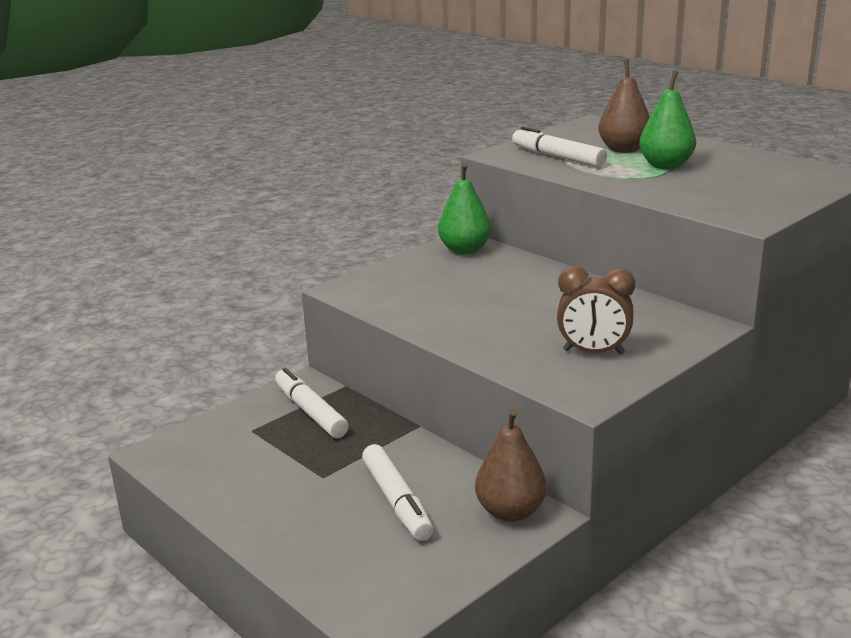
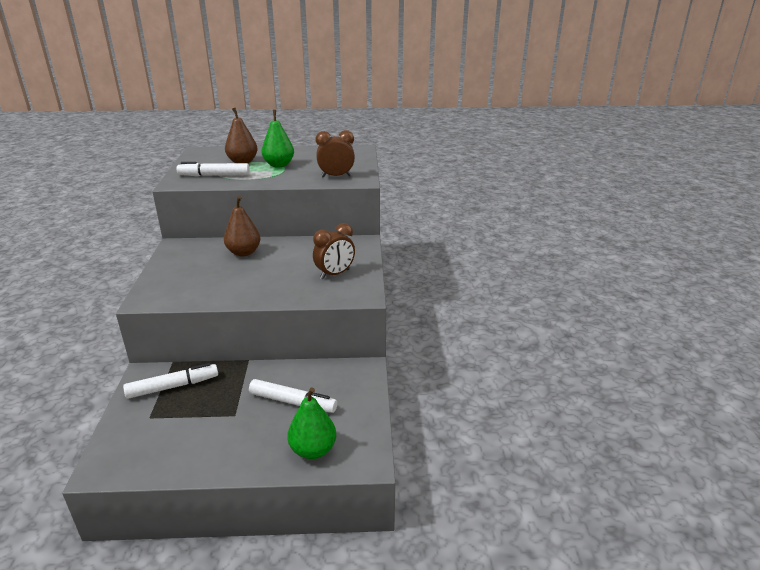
camera: 50 degrees left, 5 degrees up
(310, 412) = (173, 386): white marker -> white marker turned 150 degrees clockwise
(464, 250) = (185, 249): green pear -> green pear (313, 450)
(510, 511) = (351, 374): brown pear -> brown pear (244, 252)
(721, 203) = (336, 176): none -> brown clock

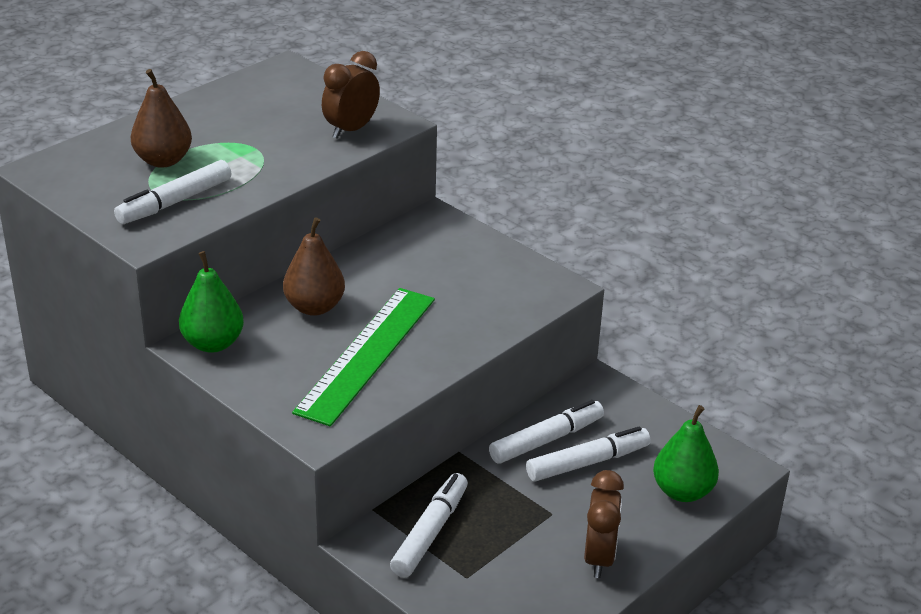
camera: 45 degrees left, 5 degrees up
(225, 280) = (367, 354): none -> green ruler
(279, 165) = (230, 143): green pear -> green pear (213, 343)
(293, 379) = (546, 440): none -> white marker
(335, 274) = (482, 277): brown clock -> brown clock (599, 558)

